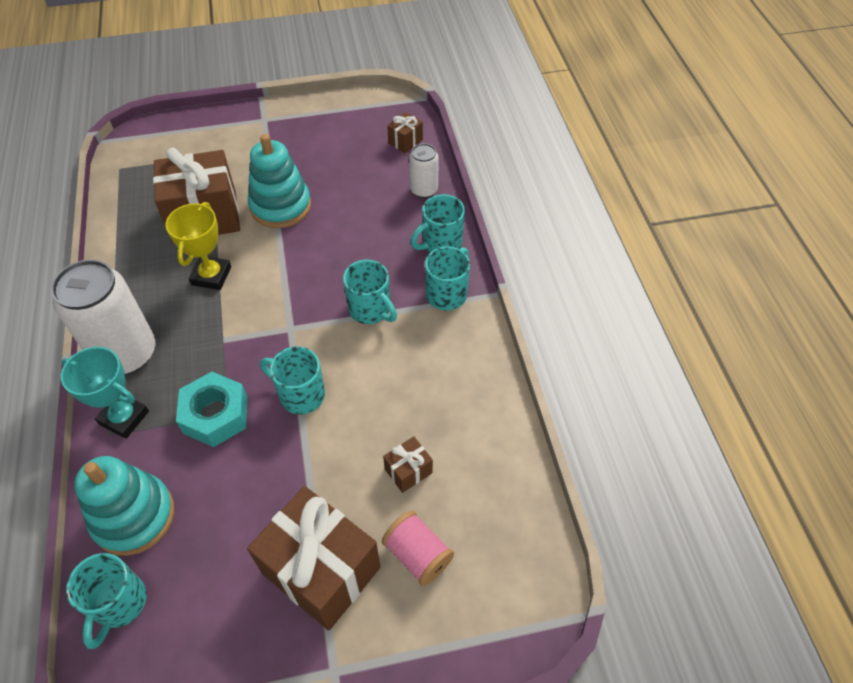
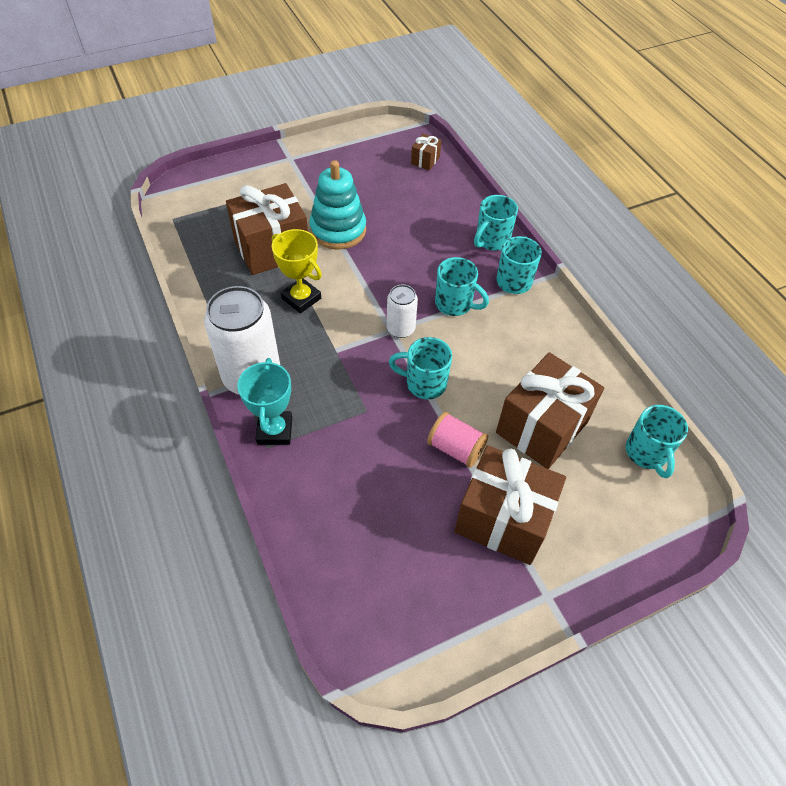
camera: 15 degrees left, 0 degrees up
(119, 604) = (340, 584): turquoise mug -> turquoise mug (647, 453)
(124, 417) = (275, 431): turquoise trophy -> turquoise trophy turned 75 degrees clockwise
(134, 516) = (321, 510): turquoise stacking toy -> none
(211, 276) = (301, 298): yellow trophy -> yellow trophy turned 45 degrees counterclockwise
(215, 415) = (357, 413): turquoise nut -> none
(408, 471) = (542, 427): brown gift -> brown gift, size x2.28
(417, 554) = (577, 491): pink spool -> pink spool (455, 448)
(424, 190) = (458, 198): white can -> white can (400, 329)

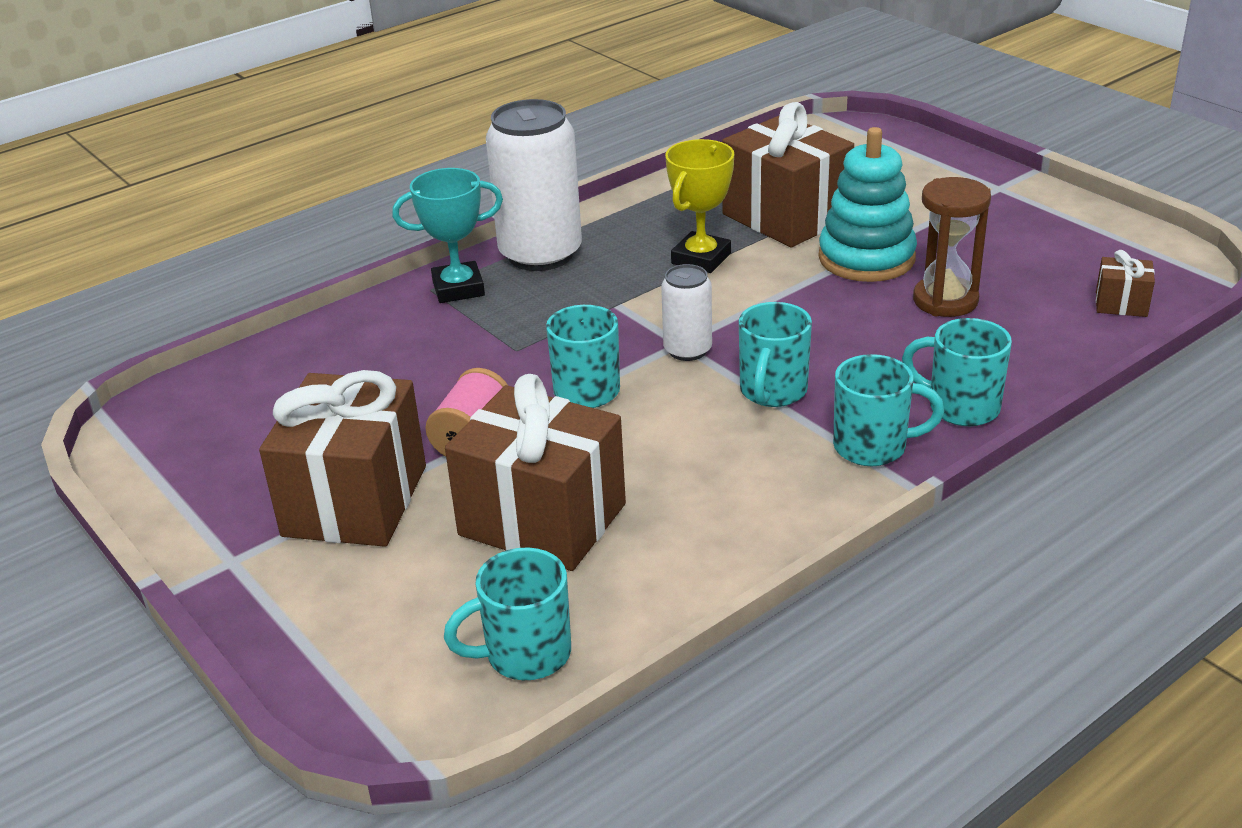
camera: 80 degrees right, 20 degrees down
(395, 215) = (945, 300): none -> brown hourglass

